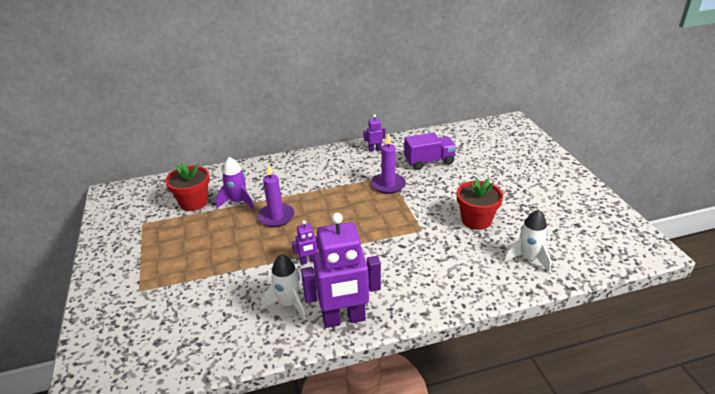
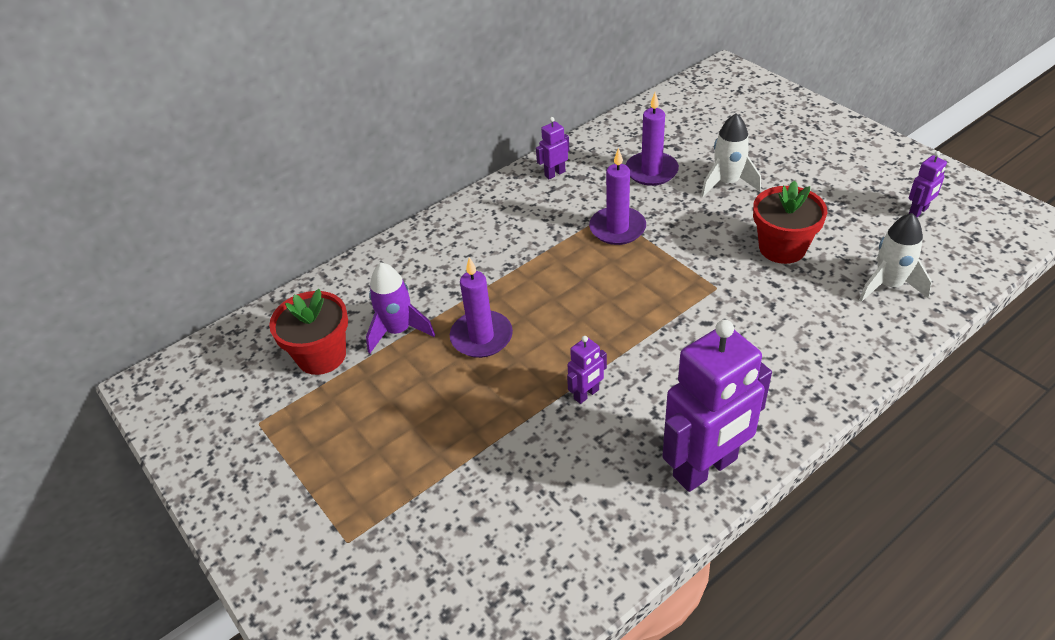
camera: 20 degrees left, 10 degrees up
(288, 304) = (607, 474): white rocket -> white rocket (727, 183)
(429, 161) = (651, 171): purple truck -> purple candle
(578, 224) = (918, 211): none -> purple robot

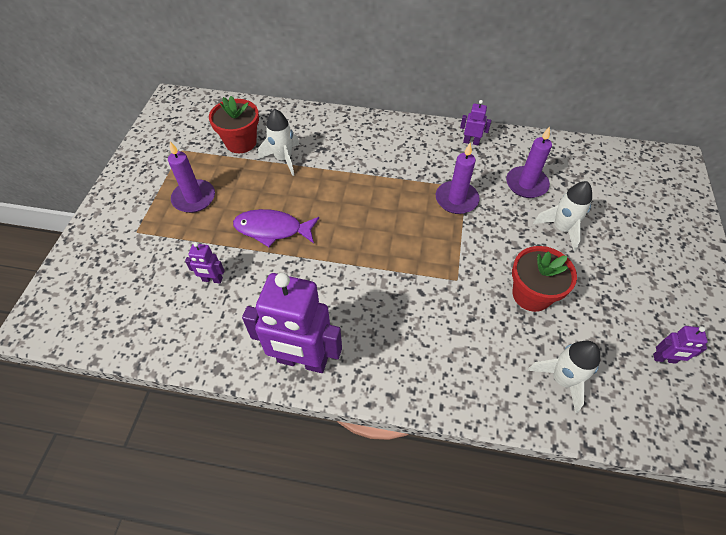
camera: 45 degrees right, 10 degrees up
(398, 331) = (283, 159): purple rocket -> white rocket
(481, 337) = (310, 194): purple candle -> purple candle (194, 198)
(496, 398) = (272, 229): none -> purple fish
(586, 394) = (309, 267): purple robot -> purple robot (212, 279)

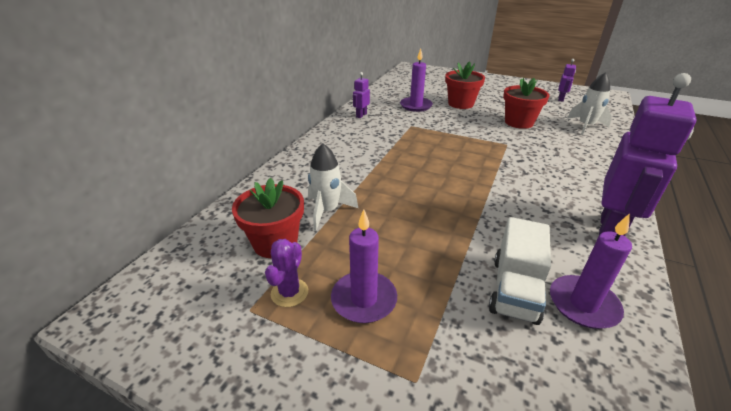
camera: 75 degrees left, 20 degrees down
(196, 162) = (289, 292): none -> purple cactus
(212, 279) = (515, 289): purple robot -> white truck
(272, 229) = (438, 231): purple fish -> none
(456, 199) = (423, 131): purple candle -> purple candle (583, 304)
(561, 228) = (460, 104): white rocket -> red flower pot

